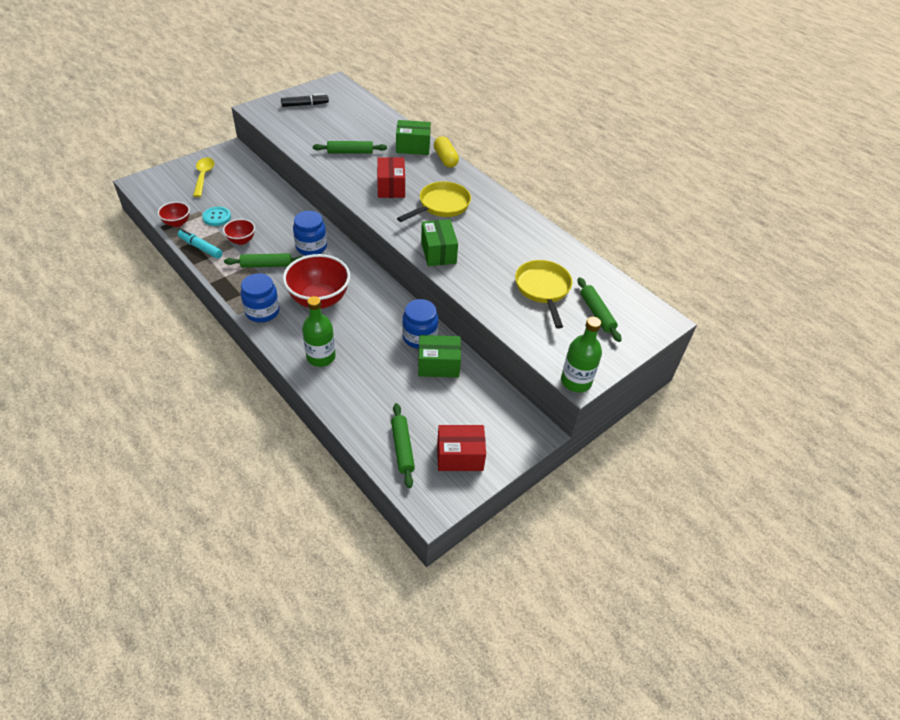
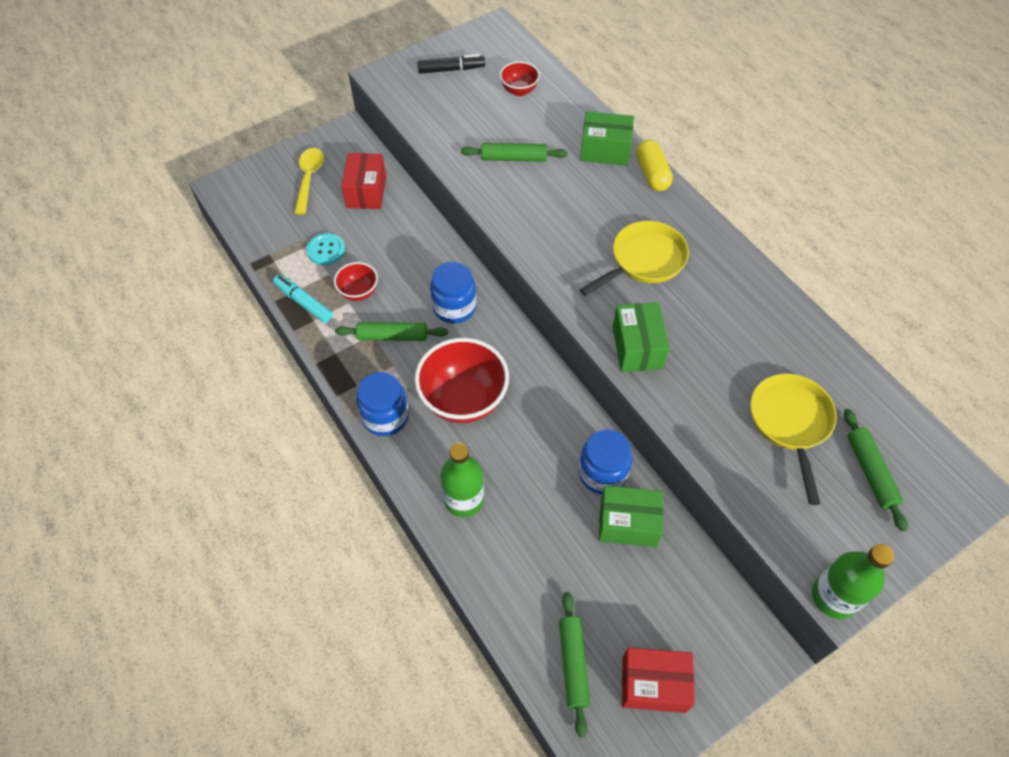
camera: 10 degrees right, 10 degrees up
(177, 223) = (273, 259): red bowl -> red bowl (519, 90)
(391, 187) = (571, 224): red box -> red box (366, 192)

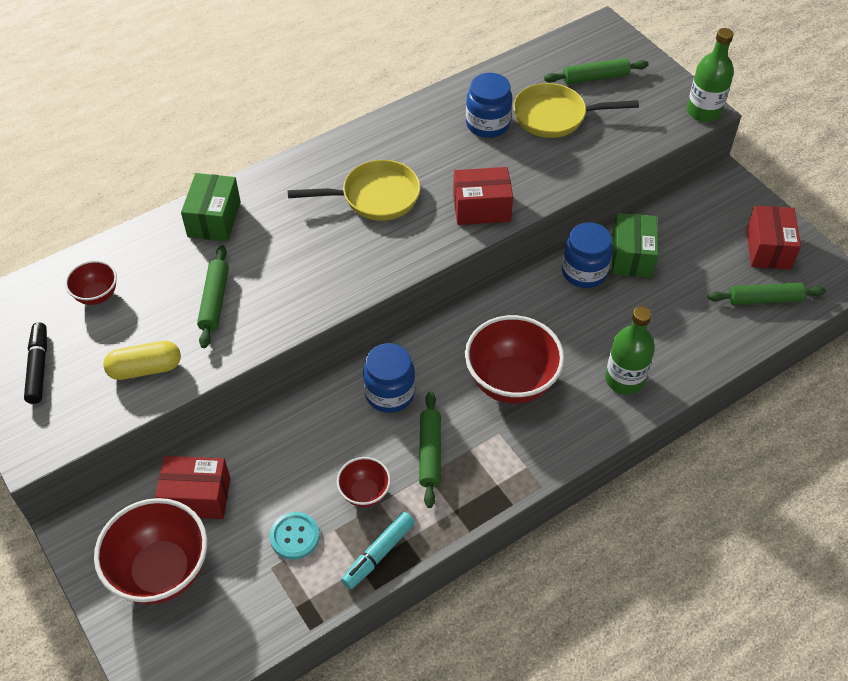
camera: 90 degrees left, 5 degrees down
(309, 178) = (161, 571): yellow spoon -> red bowl
(385, 417) = (536, 453): blue jar -> blue jar (487, 124)
(637, 347) = (481, 208): green box -> red box
(644, 261) = (375, 197): yellow pan -> yellow pan turned 120 degrees clockwise
(652, 174) = (255, 183): yellow capsule -> yellow capsule (145, 369)

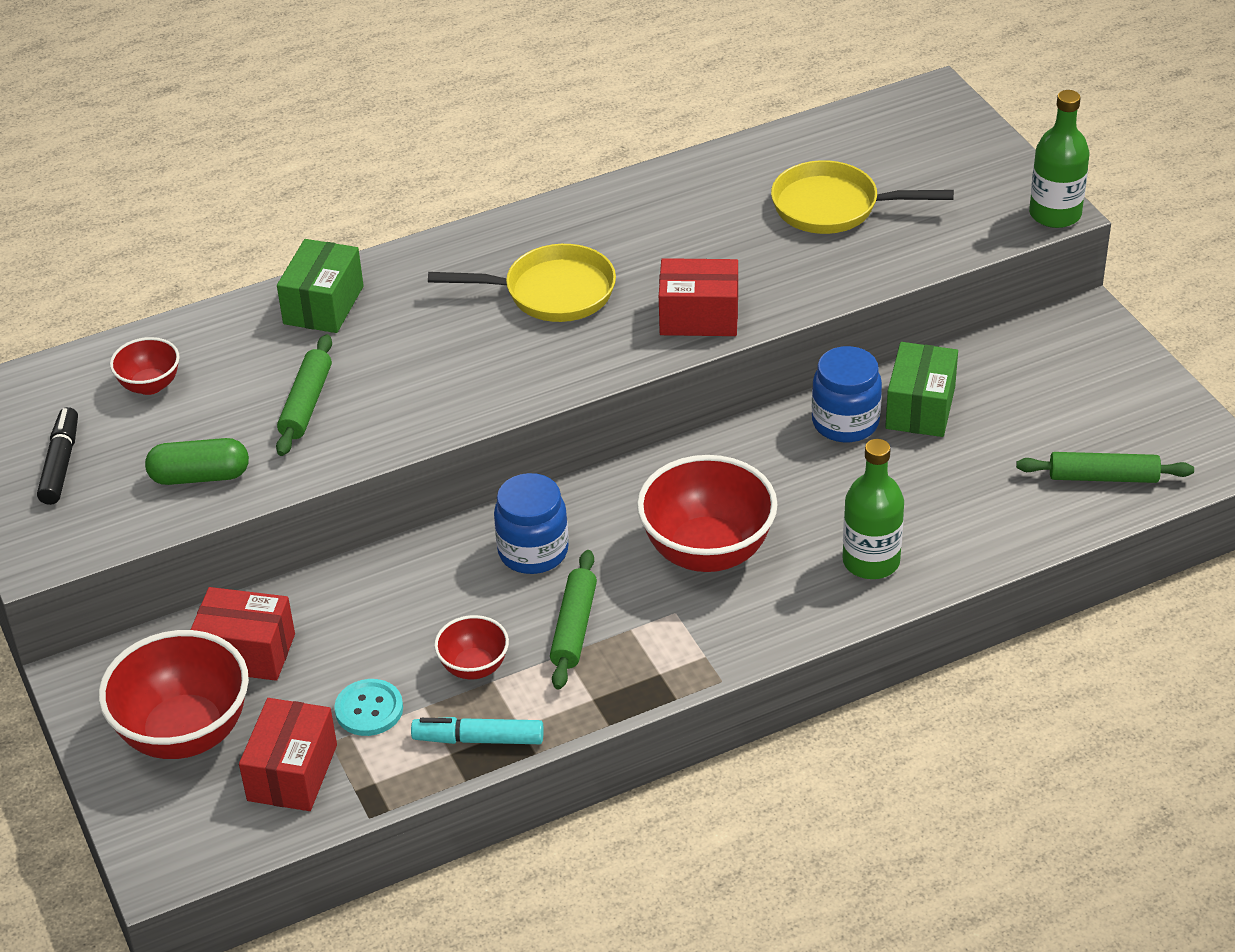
camera: 10 degrees right, 10 degrees down
(145, 369) = (200, 476): yellow capsule -> green capsule
(379, 553) = (479, 739): turquoise marker -> turquoise marker turned 45 degrees clockwise
(487, 124) = (732, 211): blue jar -> none
(595, 77) = (905, 160): green rolling pin -> none
(768, 248) = (1127, 412): red box -> red box (292, 772)

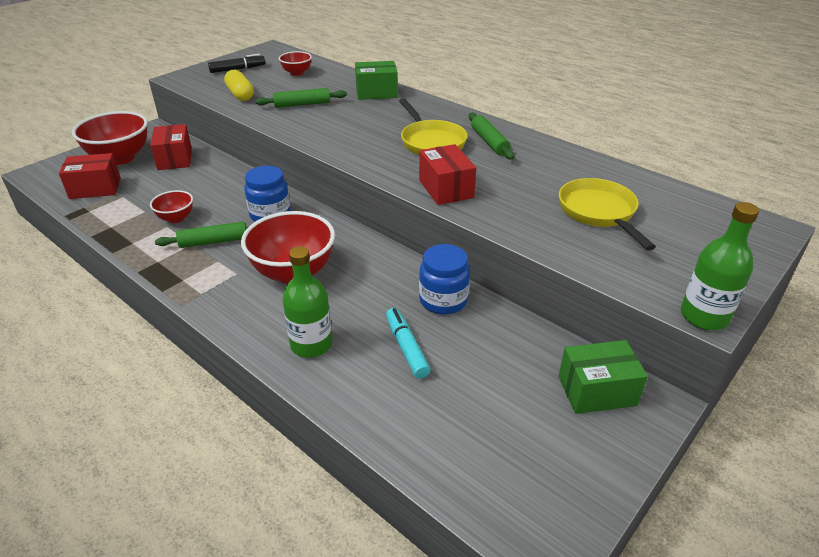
camera: 65 degrees right, 5 degrees down
(200, 476) = (240, 95): green capsule -> yellow capsule
(369, 709) = (140, 197): turquoise button -> none
(479, 739) = (121, 233): turquoise marker -> turquoise marker (406, 348)
(920, 408) = (481, 332): green box -> green box (596, 391)
(1103, 477) = (469, 458): green rolling pin -> green rolling pin (489, 142)

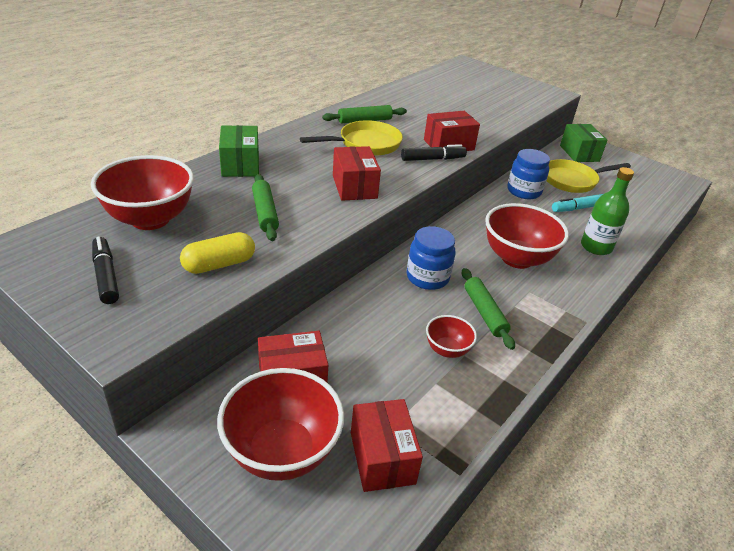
camera: 95 degrees left, 0 degrees up
(297, 73) = (150, 219): red bowl -> red bowl, size x1.94
(343, 136) = (354, 187): none -> red box
(407, 176) = (432, 159): none -> black marker
(599, 212) = (466, 100): yellow pan -> yellow pan (572, 180)
(704, 316) = (557, 94): green bottle -> none

